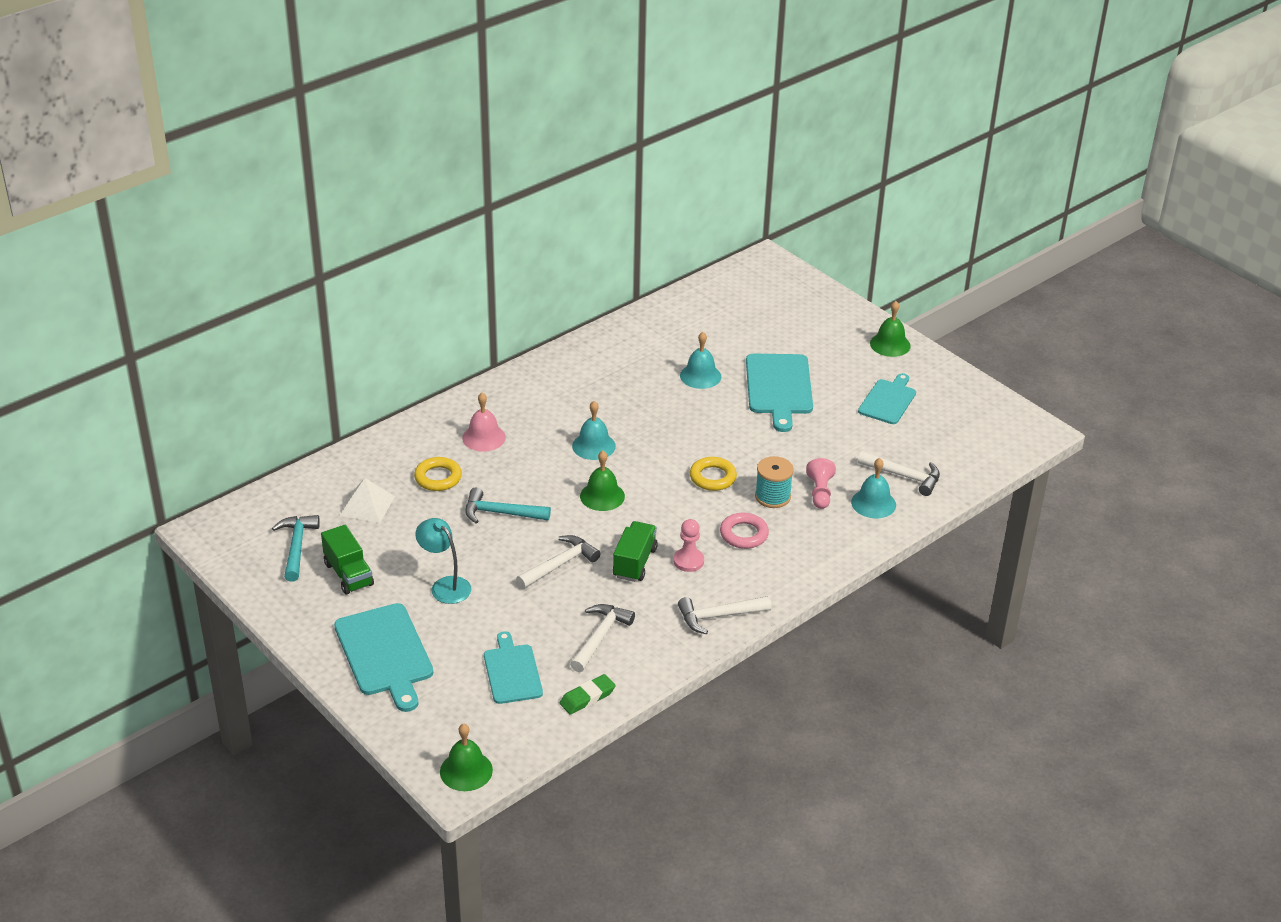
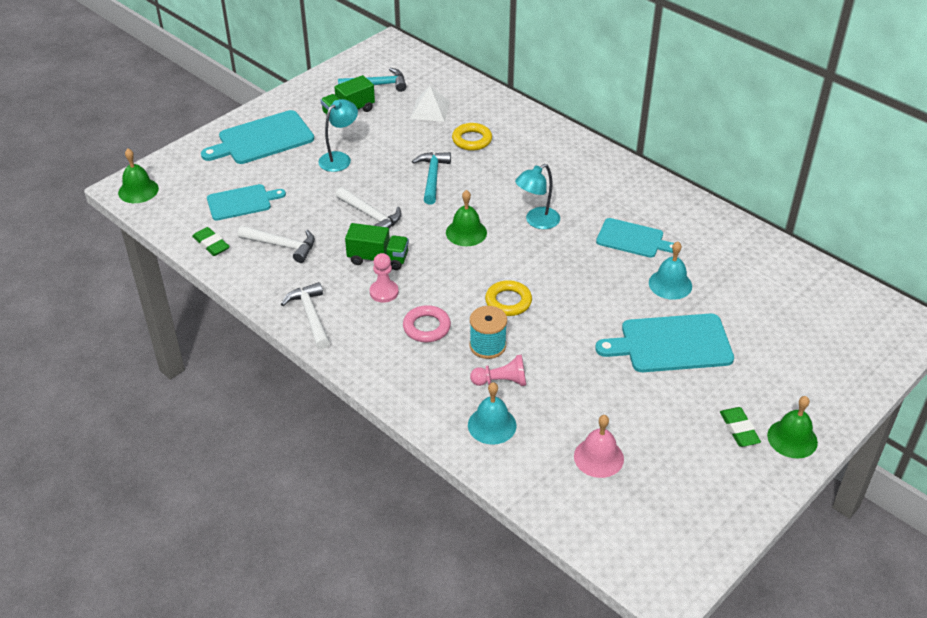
camera: 85 degrees right, 5 degrees up
(484, 437) = (531, 158): pink bell -> pink bell (598, 457)
(593, 446) = (537, 221): turquoise bell -> turquoise lamp
(880, 369) = (739, 429): none -> green eraser
(888, 400) = (679, 437): turquoise cutting board -> turquoise cutting board (632, 239)
(904, 476) = (543, 451): white hammer -> none

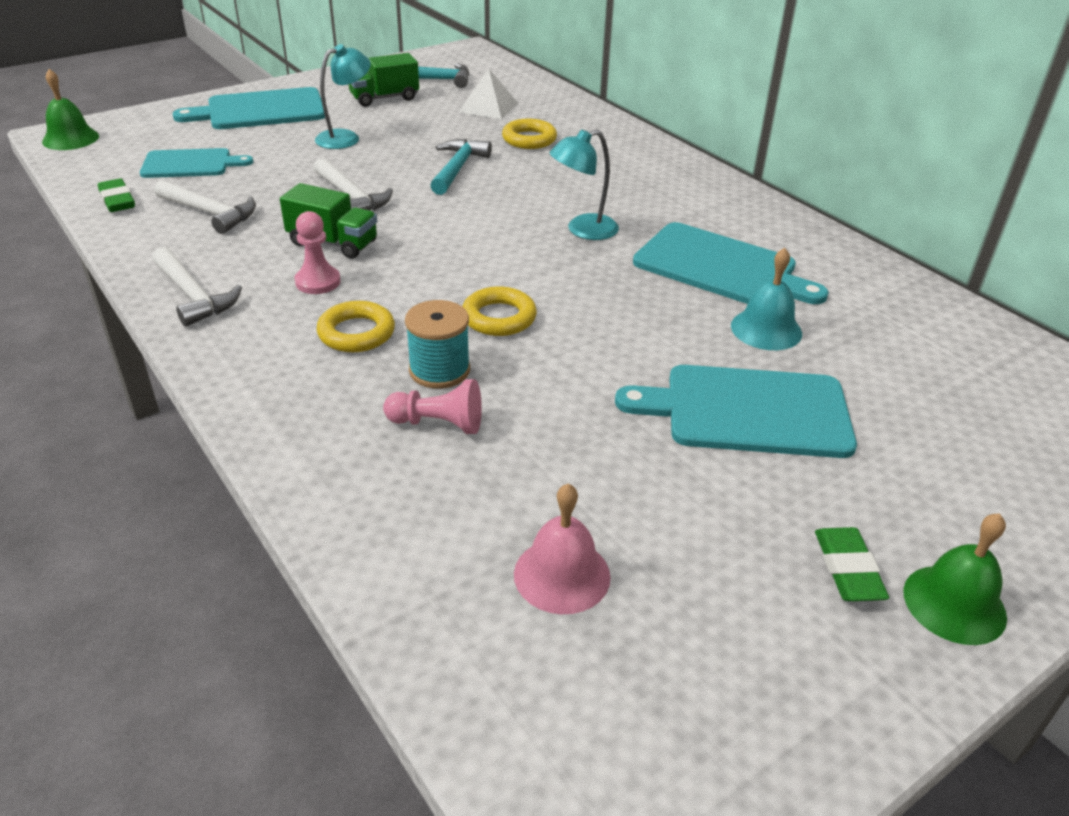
camera: 10 degrees right, 5 degrees down
(311, 316) = (193, 295): white hammer -> white hammer turned 150 degrees clockwise
(426, 327) = (356, 333): pink ring -> yellow ring
(466, 232) = (474, 230): green bell -> none
(492, 425) = (390, 488): turquoise bell -> none
(632, 239) = (721, 267): turquoise cutting board -> turquoise cutting board, size x1.53

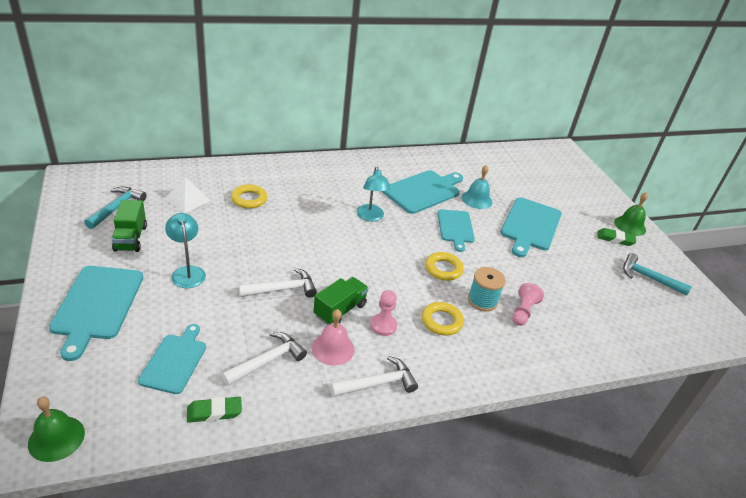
camera: 75 degrees left, 0 degrees up
(457, 168) = (271, 237): turquoise hammer -> turquoise hammer (648, 278)
(562, 575) = (616, 303): pink bell -> pink bell (333, 348)
(638, 315) = (455, 228): none -> turquoise cutting board

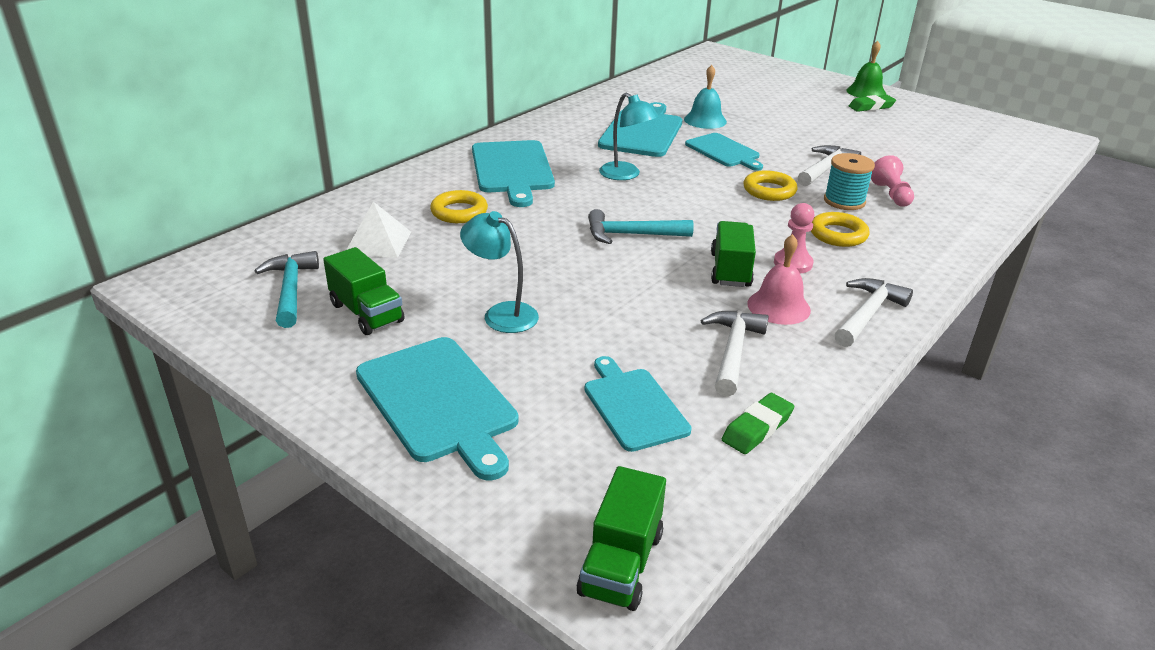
camera: 30 degrees left, 5 degrees down
(56, 438) = (621, 563): green bell -> green truck
(282, 289) = (640, 280): white hammer -> white hammer (825, 169)
(530, 226) = (787, 123): turquoise cutting board -> turquoise cutting board (512, 169)
(648, 278) = (941, 125): turquoise hammer -> turquoise hammer (632, 235)

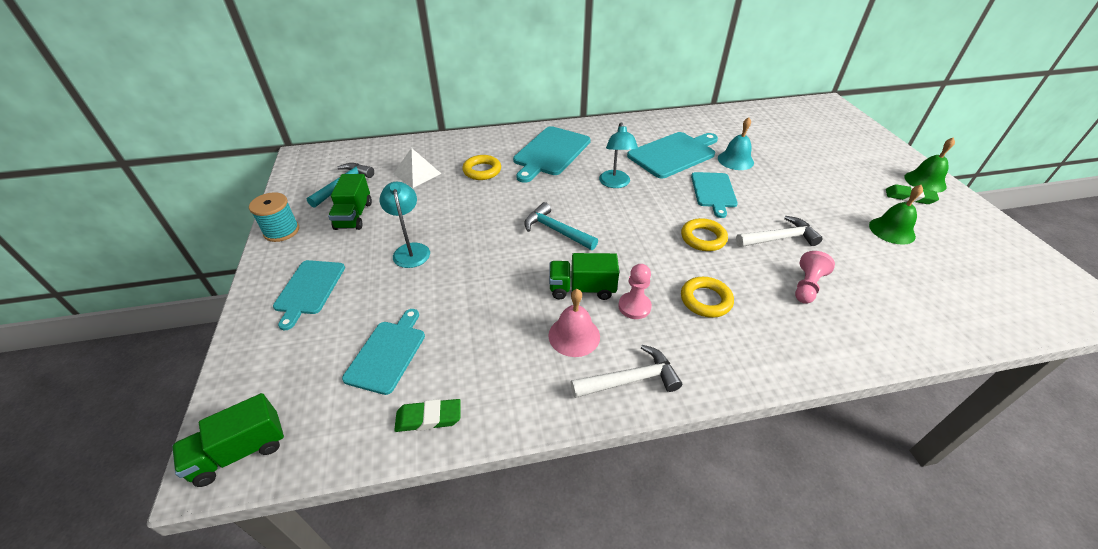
camera: 40 degrees right, 10 degrees up
(439, 402) = (309, 289): turquoise cutting board -> turquoise cutting board, size x0.66
(730, 270) = (582, 289): green truck -> green truck turned 135 degrees counterclockwise
(733, 351) = (495, 352): white hammer -> none
(844, 201) = (754, 274): turquoise spool -> turquoise spool (281, 231)
(891, 134) = (892, 230): none -> green bell

